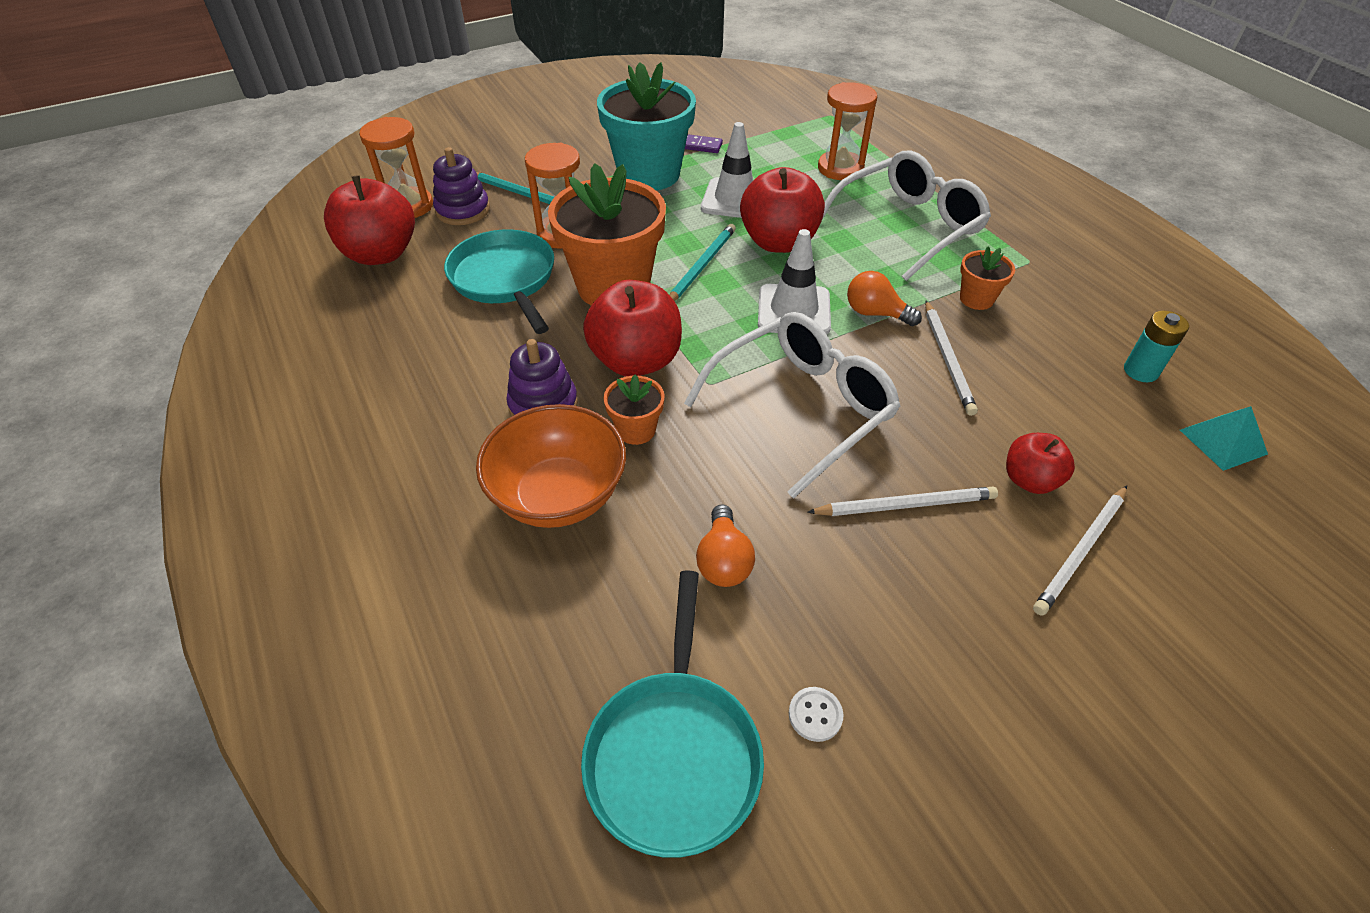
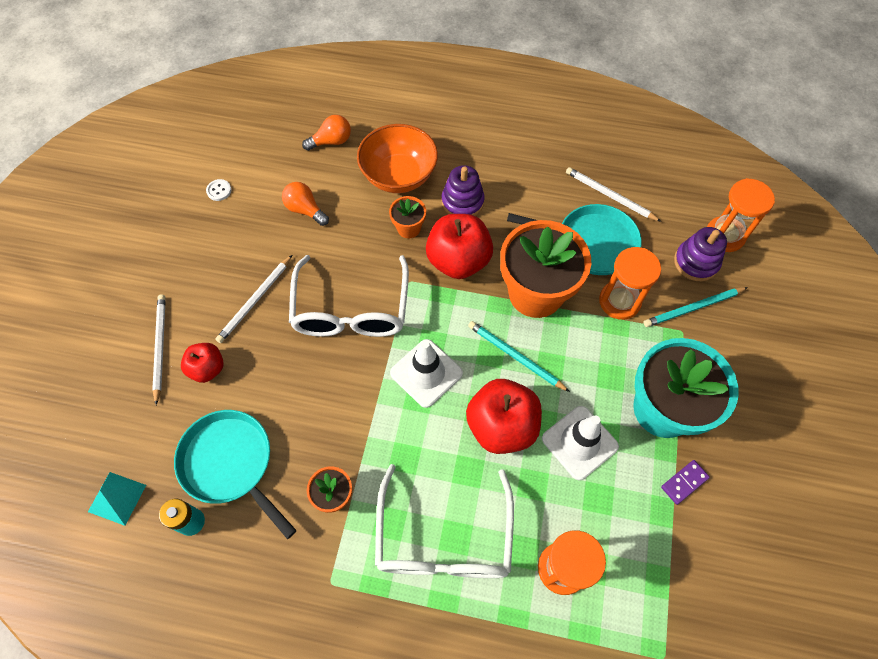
camera: 130 degrees right, 15 degrees up
(381, 254) = (671, 197): red apple -> none
(674, 754) = (254, 143): turquoise pan -> turquoise pan (231, 464)
(702, 266) = (515, 356): turquoise pencil -> turquoise pencil turned 150 degrees clockwise
(875, 313) = (381, 417): orange light bulb -> orange light bulb (331, 141)
(947, 359) = (309, 418): white pencil -> white pencil (609, 196)

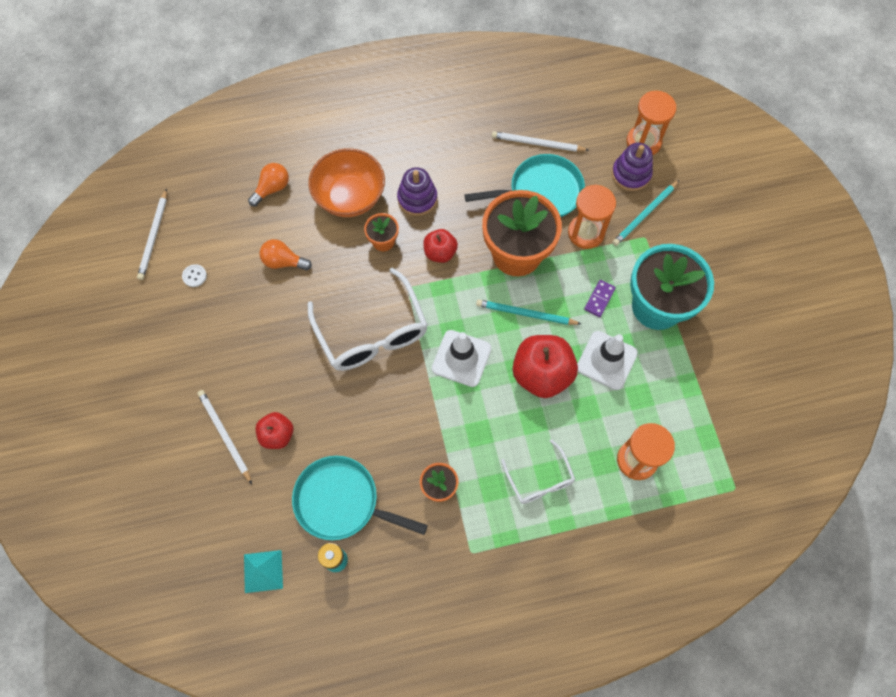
camera: 25 degrees left, 5 degrees up
(255, 300) = (285, 360): white pencil -> white pencil (154, 236)
(443, 539) = (540, 480): white glasses -> white glasses, size x0.56
(458, 261) = (440, 253): red apple -> red apple, size x0.57
(684, 482) = (696, 356): purple domino -> purple domino (599, 299)

